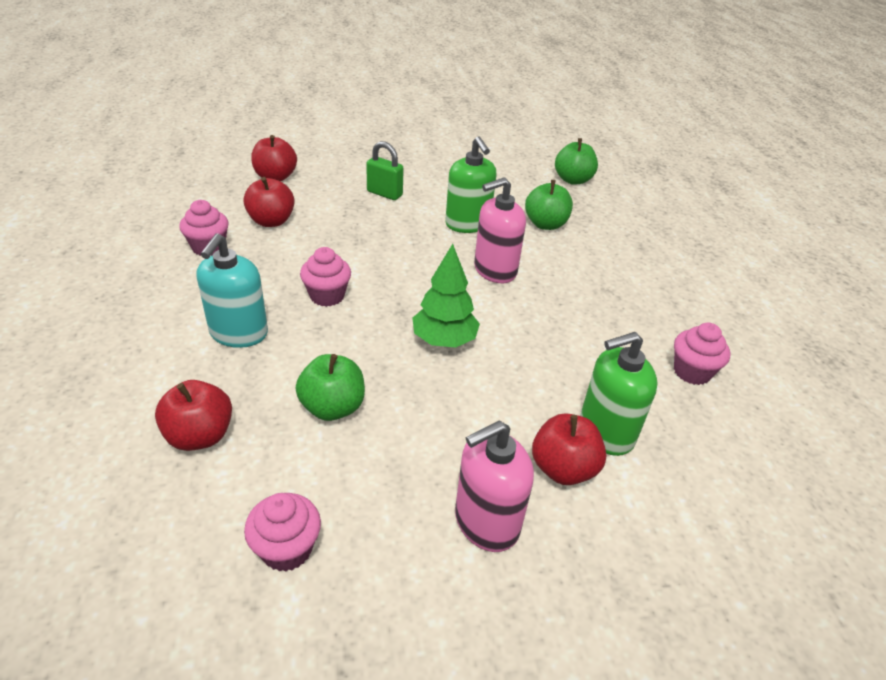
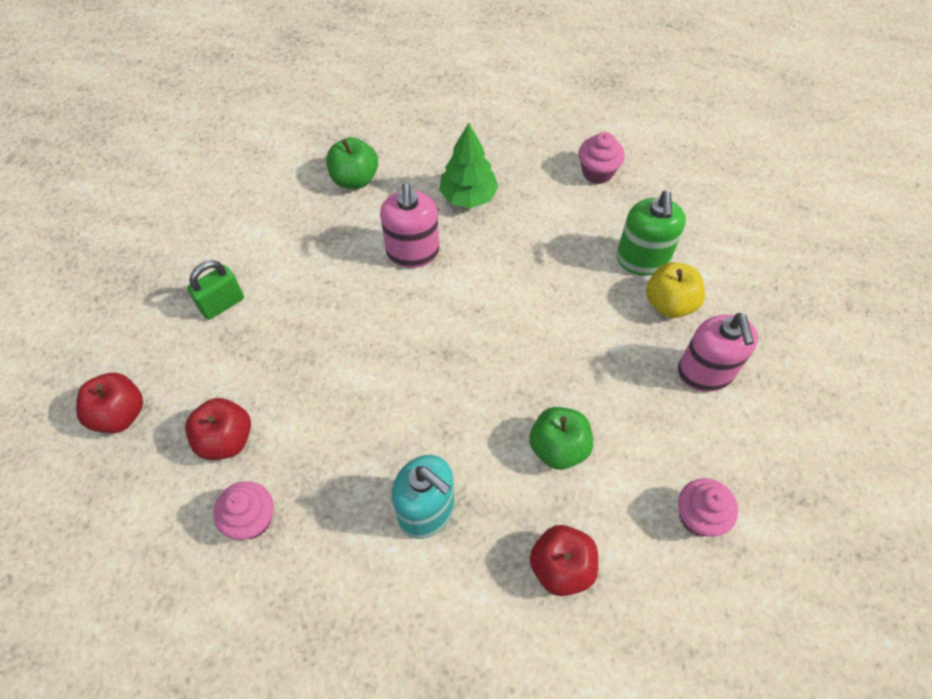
camera: 65 degrees left, 20 degrees up
(327, 296) = (396, 413): pink cupcake -> none
(444, 340) = (501, 331): green tree -> green tree (468, 196)
(467, 224) = (323, 245): green soap dispenser -> none
(563, 468) = (669, 303): red apple -> yellow apple
(573, 180) = (283, 119): green apple -> none

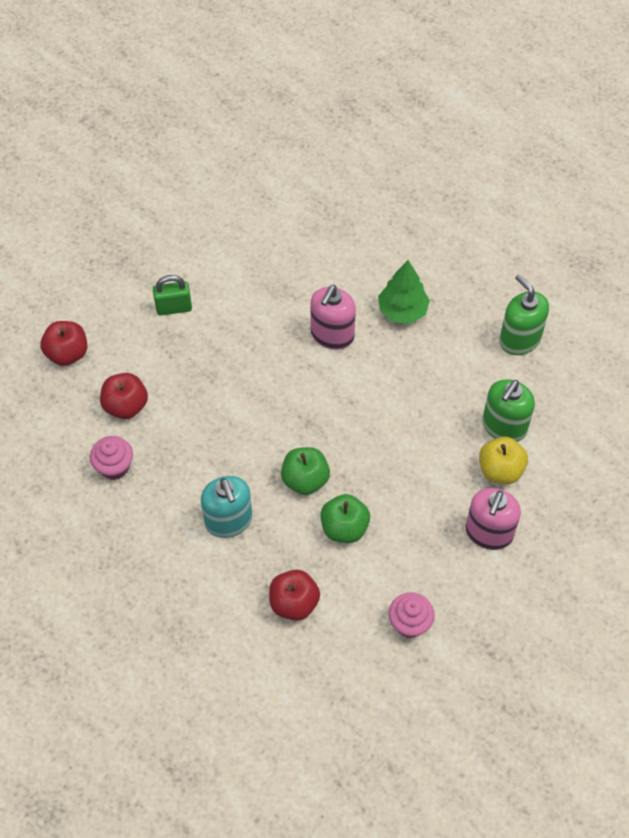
camera: 30 degrees right, 0 degrees up
(354, 179) = (324, 254): green apple -> green apple (305, 479)
(597, 172) = (519, 339): pink cupcake -> green soap dispenser

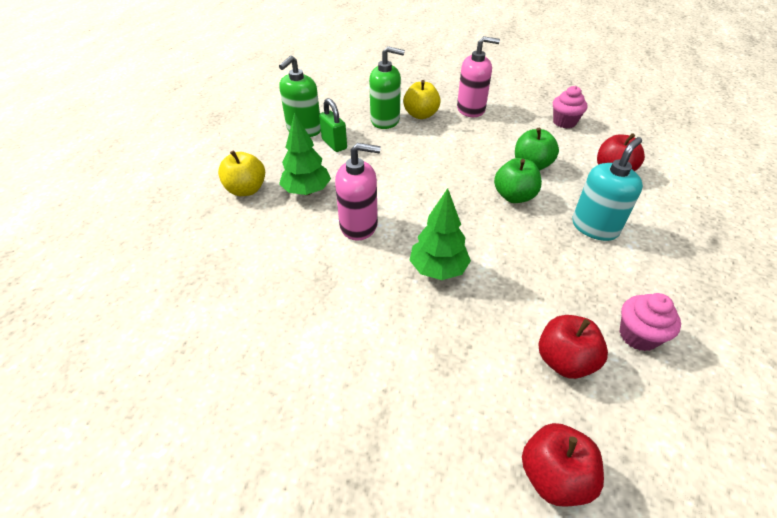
camera: 115 degrees left, 15 degrees down
(174, 308) = (402, 373): green padlock -> green padlock (334, 144)
(249, 370) = (438, 269): none -> green tree
(429, 264) = (246, 190): none -> yellow apple

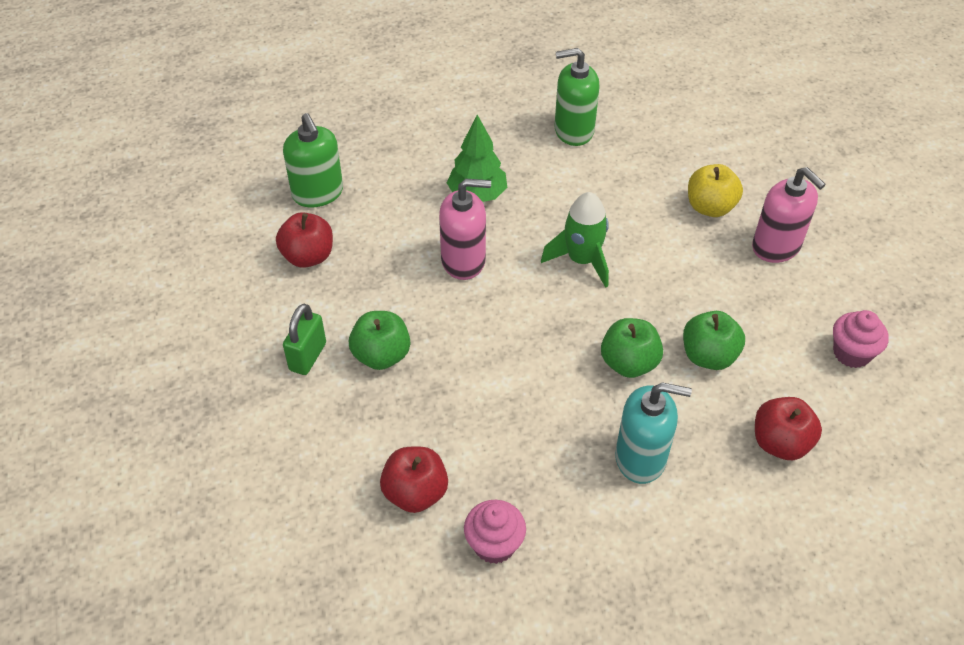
camera: 55 degrees right, 5 degrees up
(246, 190) = (439, 153): yellow apple -> none
(334, 144) = (573, 169): green padlock -> green padlock (308, 356)
(359, 225) = (463, 261): pink soap dispenser -> pink soap dispenser turned 60 degrees counterclockwise
(385, 120) = (663, 183): green soap dispenser -> green soap dispenser (318, 193)
(408, 314) = (381, 355): none -> green apple
(413, 175) = (581, 260): none -> green rocket
(438, 269) = (455, 350): green tree -> none
(554, 476) = (291, 524): red apple -> red apple (308, 256)

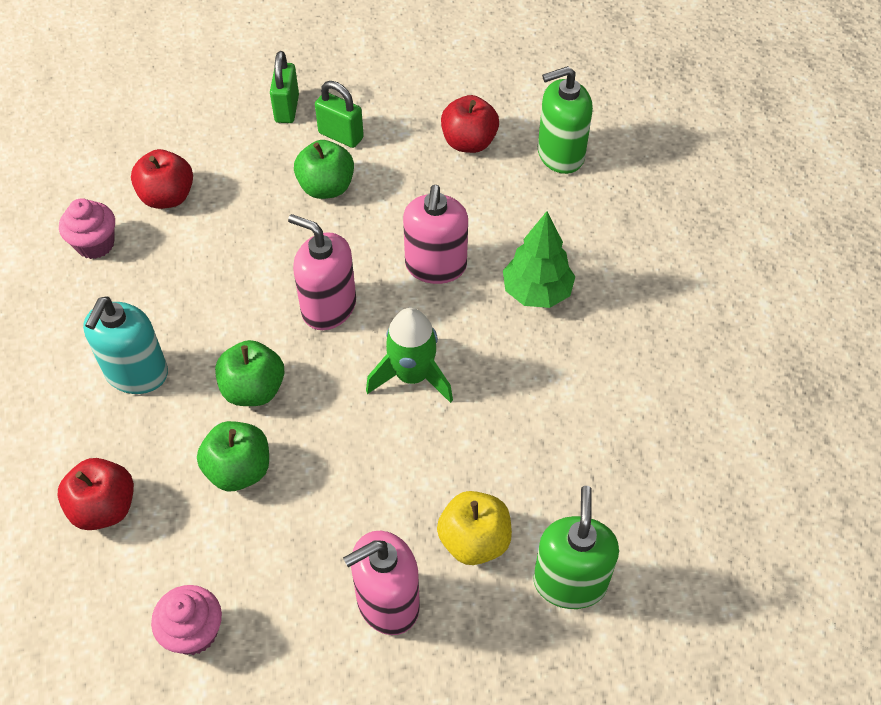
camera: 100 degrees right, 5 degrees up
(270, 412) = (287, 109): none -> green padlock
(527, 327) = (328, 307): none -> pink soap dispenser
(573, 131) = (643, 412): green soap dispenser -> green soap dispenser (570, 582)

